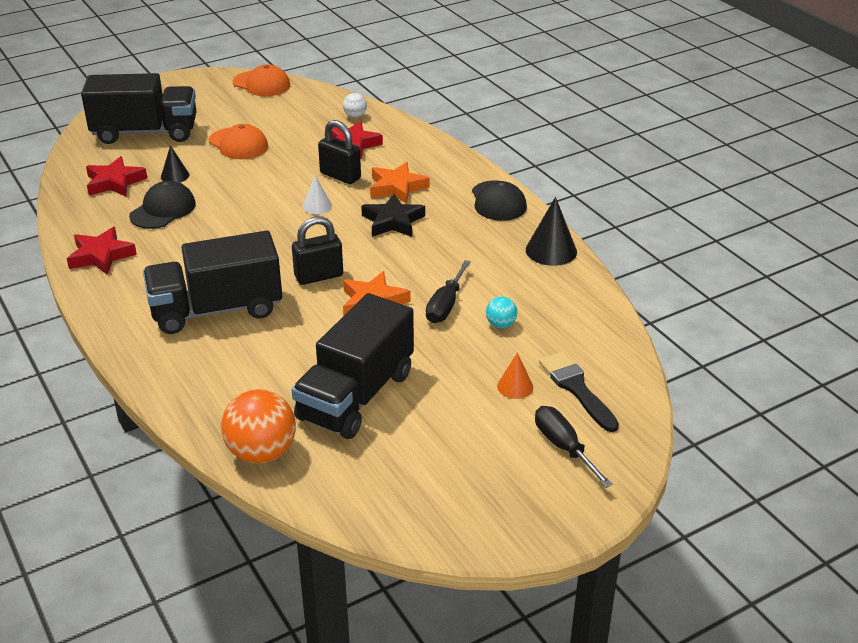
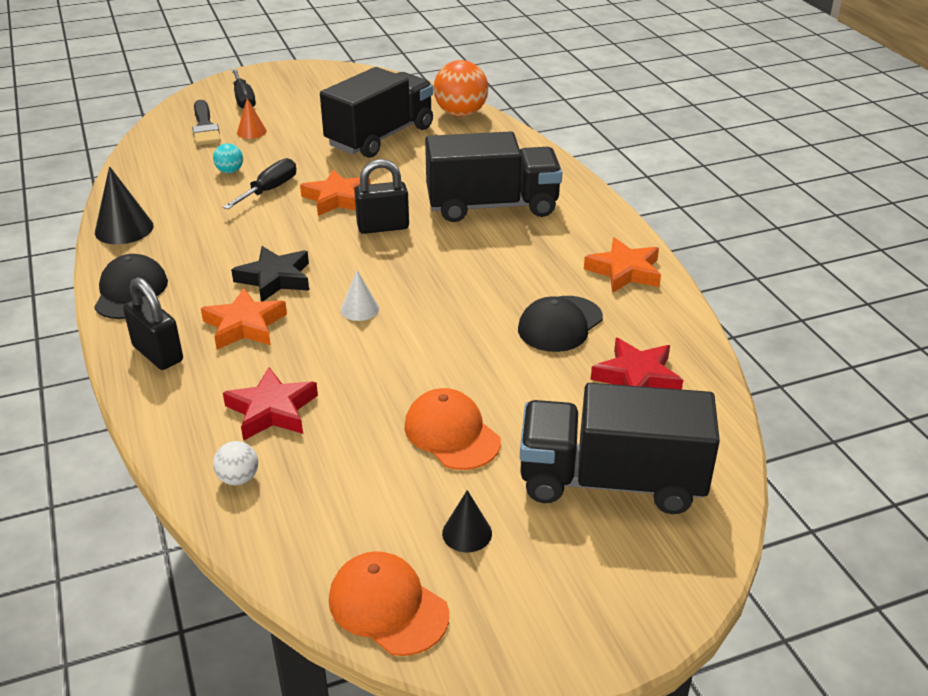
camera: 170 degrees left, 0 degrees up
(101, 256) = (624, 271): red star -> orange star
(175, 176) = (550, 379): black cone -> black cone (467, 533)
(340, 176) = (312, 353): black padlock -> black padlock (158, 354)

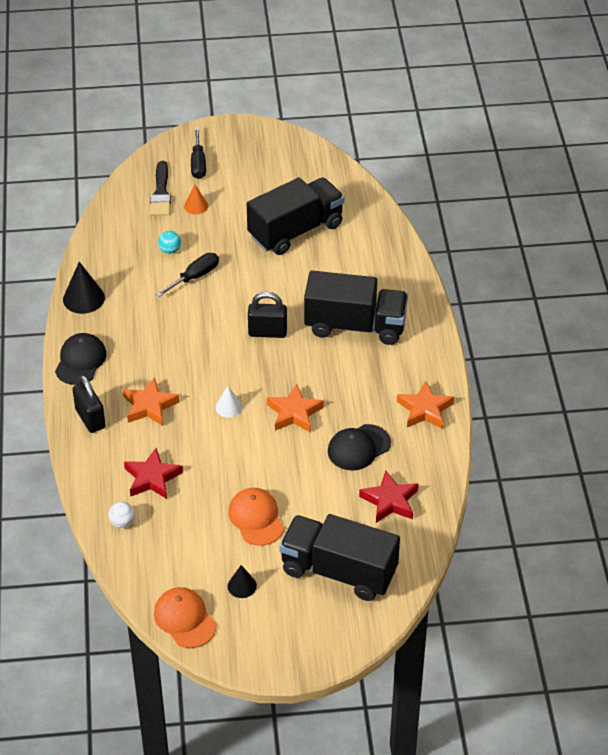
camera: 15 degrees right, 10 degrees up
(275, 279) = (179, 368): black star -> none
(337, 198) = (242, 295): orange star -> orange star (294, 413)
(461, 114) = (370, 214): orange ball -> none

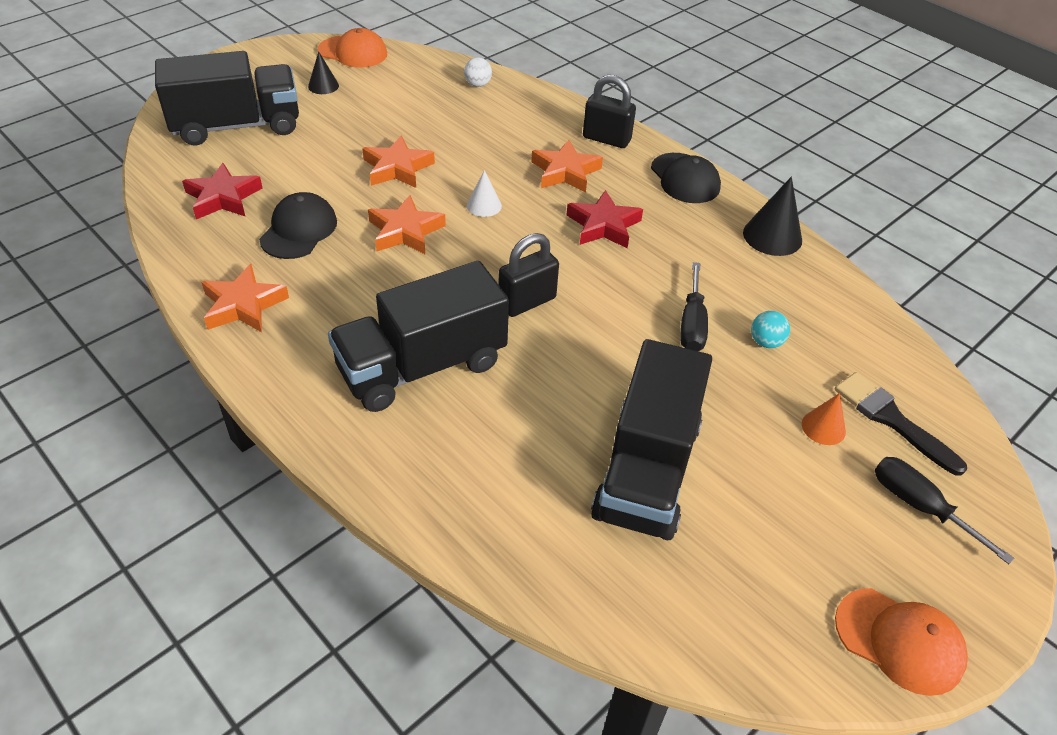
camera: 140 degrees right, 0 degrees up
(152, 478) = (490, 121): red star -> red star (603, 225)
(256, 467) = (397, 168): none -> orange star
(256, 518) = (357, 132): orange cap -> orange cap (899, 641)

